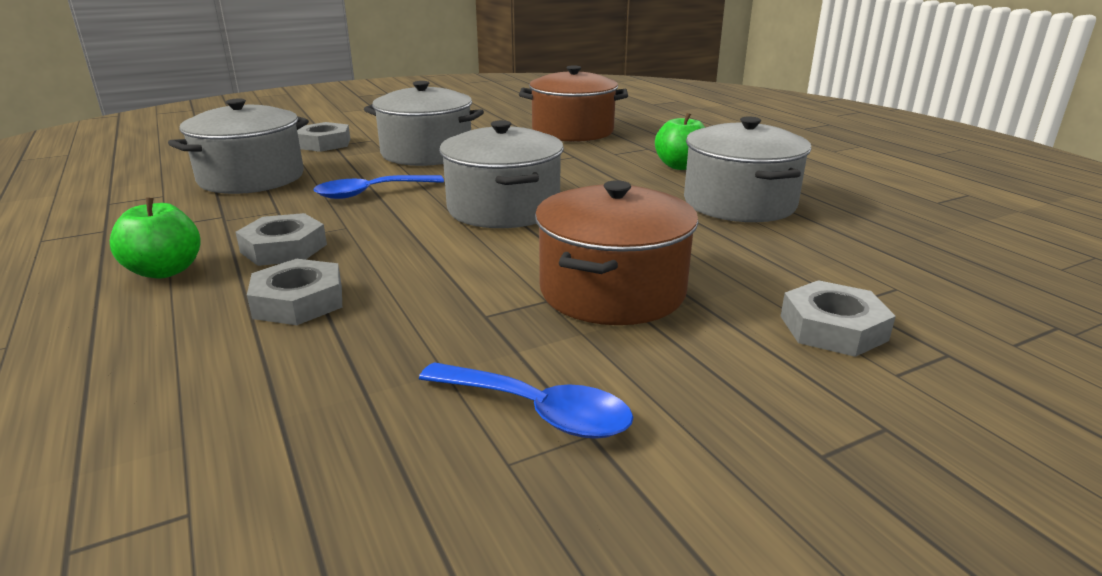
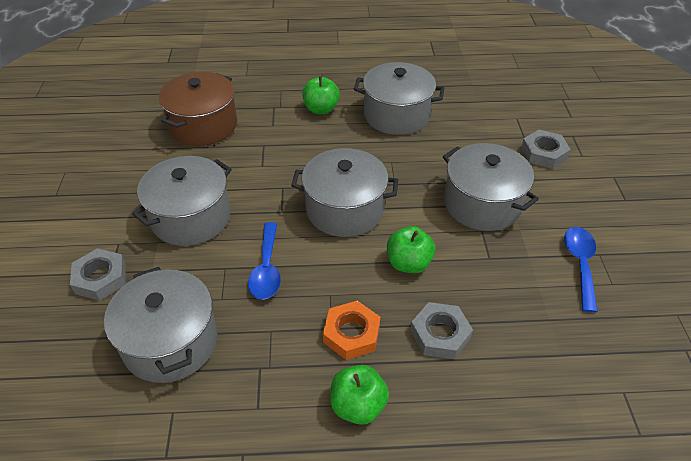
camera: 65 degrees left, 20 degrees up
(284, 248) = (351, 334): grey nut -> orange nut
(430, 259) = (408, 263): none -> green apple
(537, 411) = (580, 264): blue spoon -> blue spoon turned 45 degrees counterclockwise
(612, 291) = (482, 204): brown pot -> grey pot

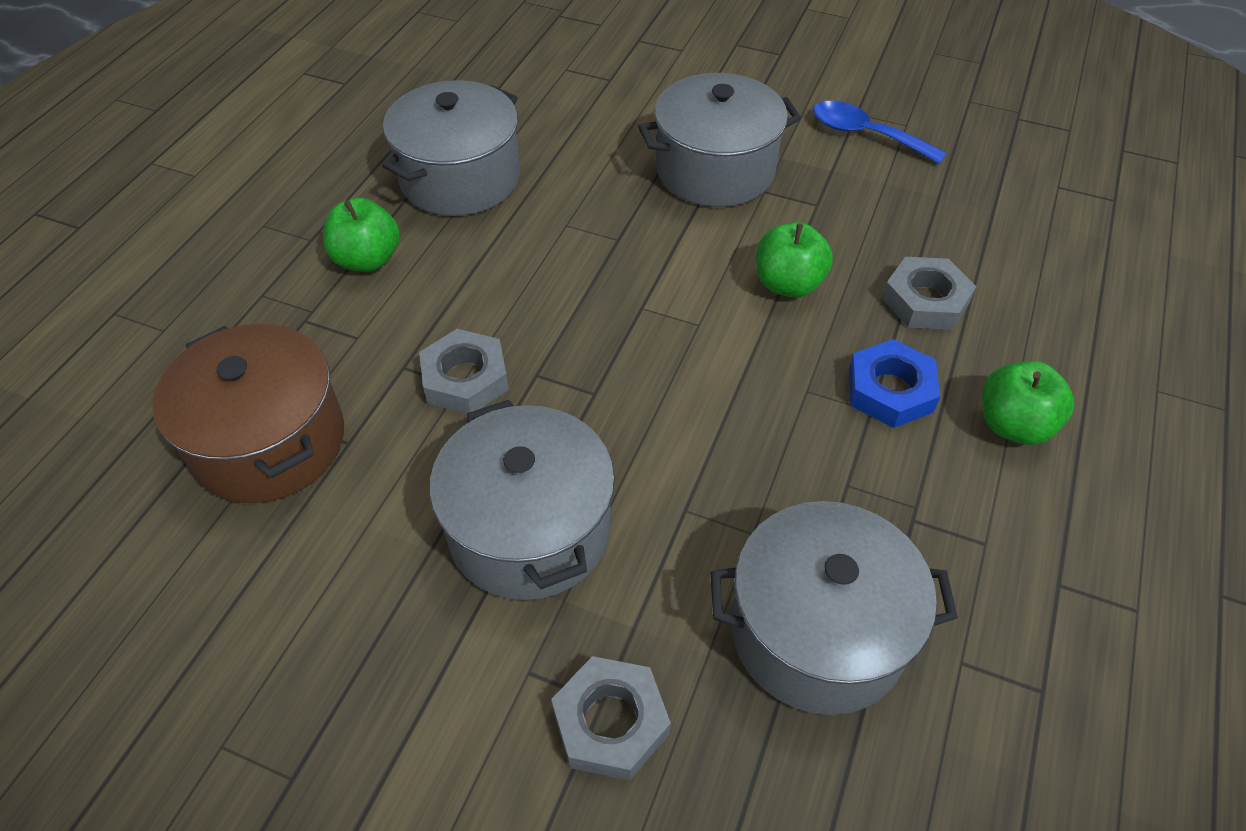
camera: 65 degrees left, 5 degrees up
(266, 269) = (716, 452): blue spoon -> none
(345, 209) = (638, 314): grey pot -> none
(351, 334) = (890, 390): orange nut -> blue nut
(543, 153) = (654, 77): grey nut -> grey nut (465, 379)

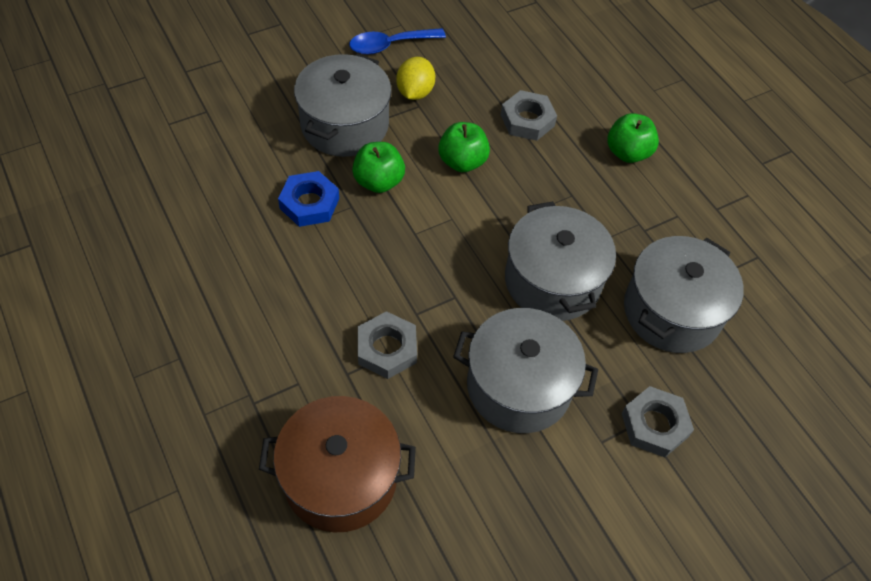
camera: 55 degrees left, 5 degrees up
(367, 259) = (234, 338): green apple -> green apple (378, 181)
(460, 178) = (212, 244): grey pot -> grey pot (552, 281)
(830, 190) = (415, 92): none -> yellow lemon
(890, 390) = (568, 178): blue nut -> blue nut (309, 203)

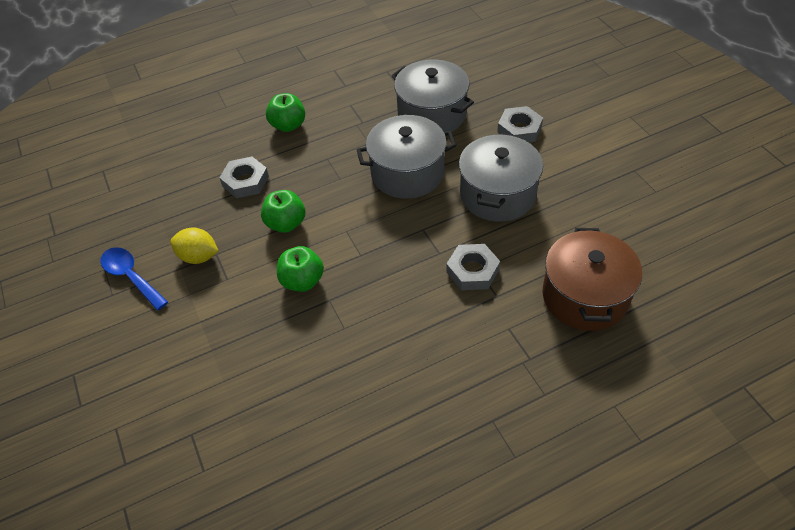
camera: 80 degrees left, 5 degrees down
(309, 203) = (323, 332): blue nut -> none
(344, 125) = (230, 309): grey pot -> none
(390, 45) = (131, 277): blue spoon -> blue spoon turned 150 degrees clockwise

